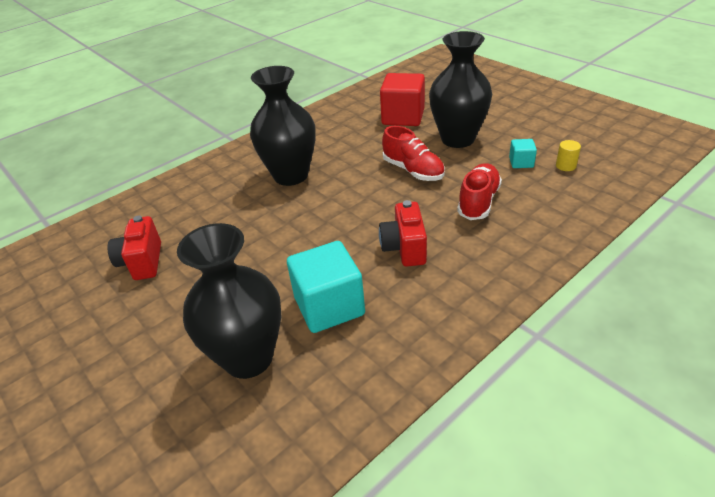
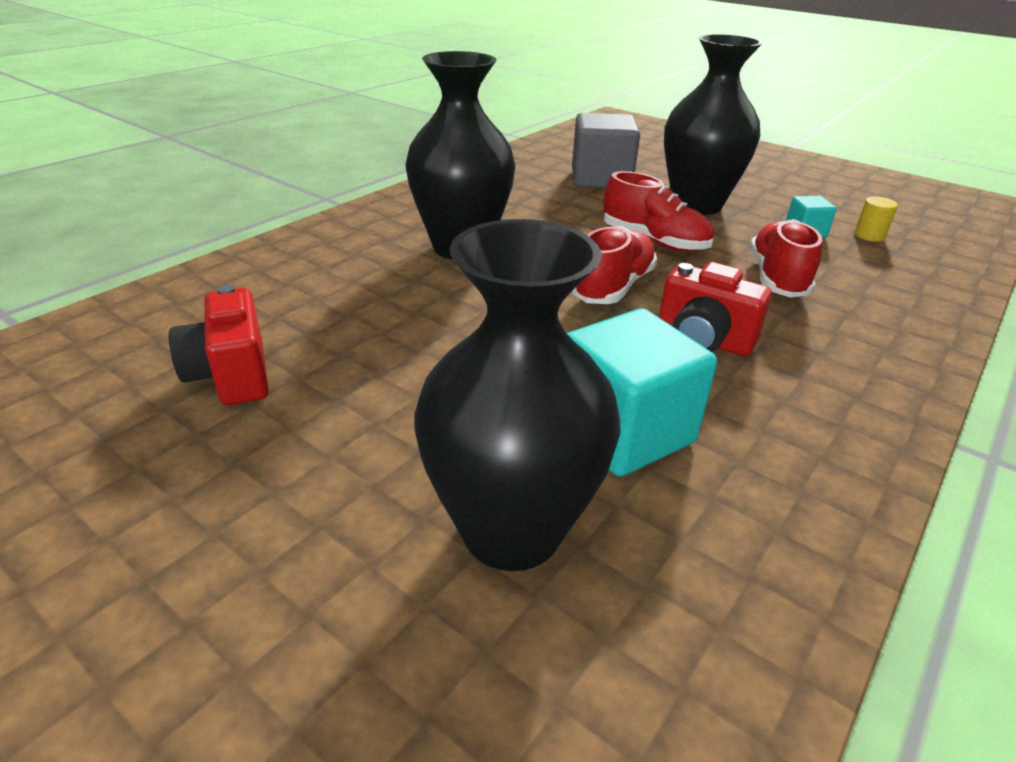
camera: 15 degrees left, 5 degrees down
(369, 207) = (613, 287): none -> red shoe
(403, 117) = (601, 180): red cube -> grey cube
(404, 248) = (703, 340): red camera -> red camera turned 45 degrees counterclockwise

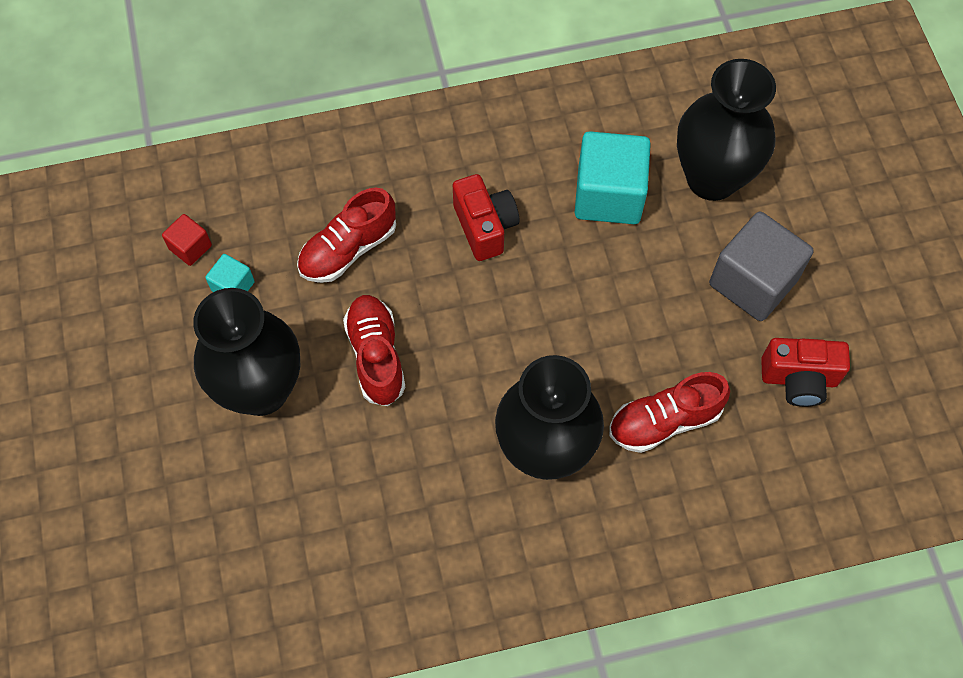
camera: 140 degrees left, 30 degrees up
(231, 375) = (799, 379): red camera -> red camera turned 75 degrees clockwise
(601, 180) = (287, 506): grey cube -> grey cube (753, 282)
(613, 287) = (480, 317): red shoe -> red shoe (664, 421)
(869, 235) = (190, 247): yellow cylinder -> red cube

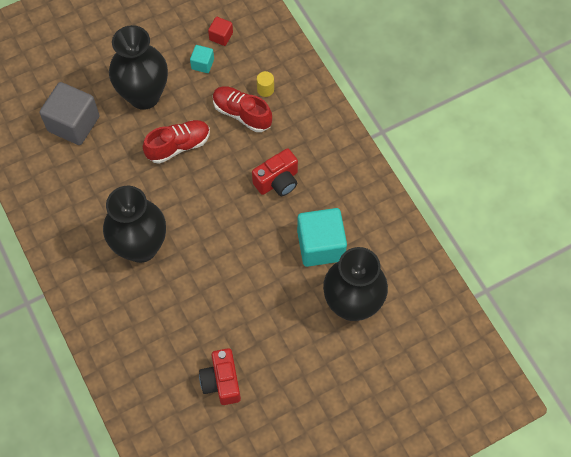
camera: 75 degrees right, 0 degrees up
(315, 206) = (265, 89): none -> yellow cylinder
(664, 421) = (175, 308): red shoe -> none
(753, 282) = (283, 343): grey cube -> grey cube (74, 123)

